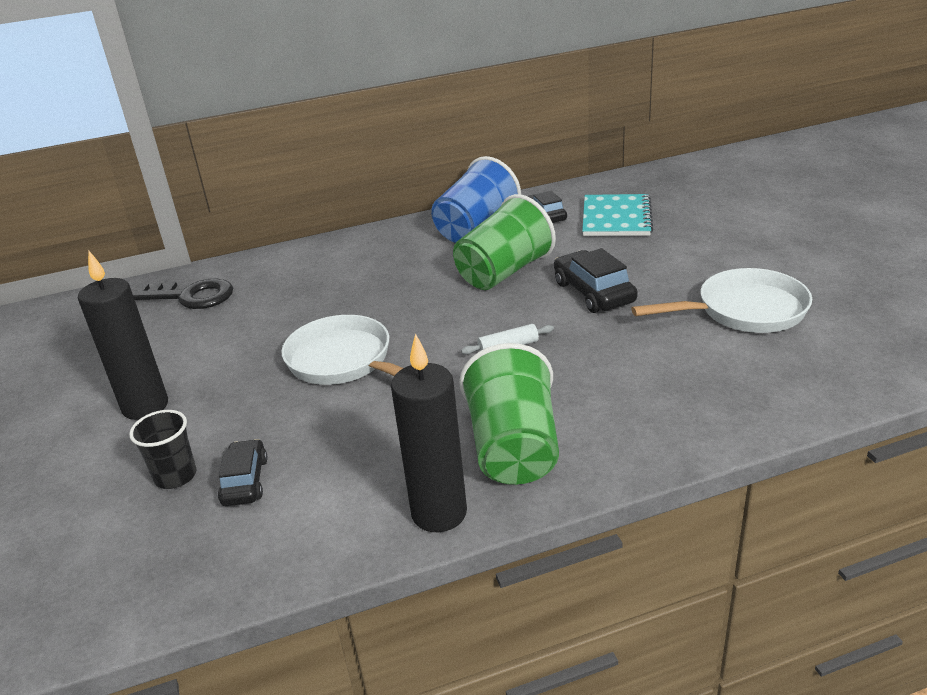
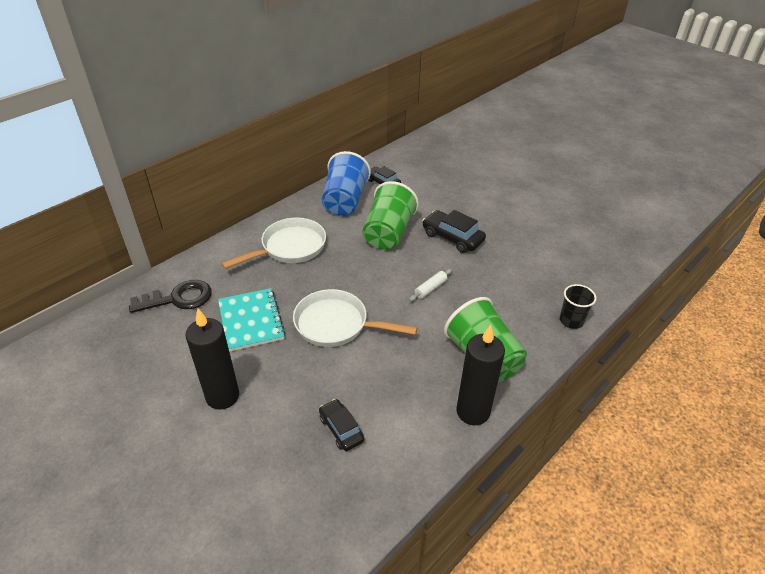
camera: 30 degrees left, 10 degrees up
(175, 476) = (291, 441): black cup -> black cup (571, 321)
(616, 218) = (428, 178): turquoise notebook -> turquoise notebook (251, 321)
(744, 311) = (541, 234): white pan -> white pan (290, 247)

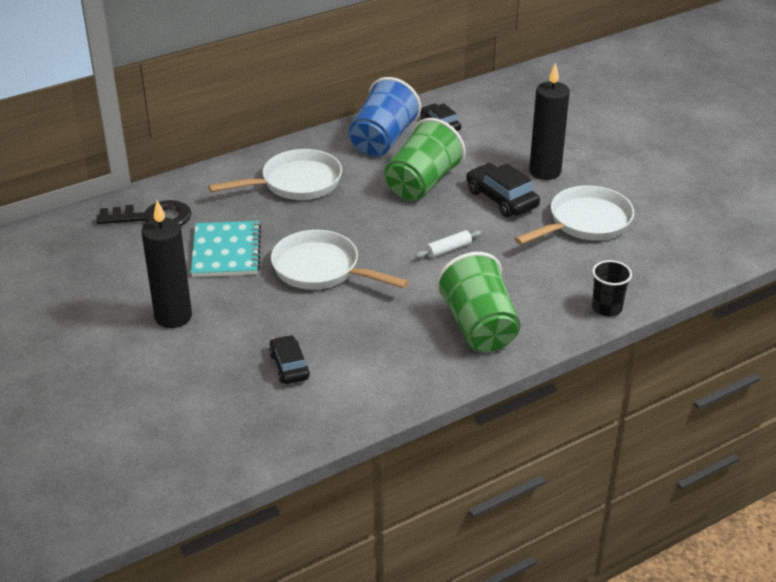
camera: 15 degrees right, 5 degrees down
(473, 412) = (442, 375): black candle -> black candle (545, 172)
(521, 248) = (585, 223): none -> white pan

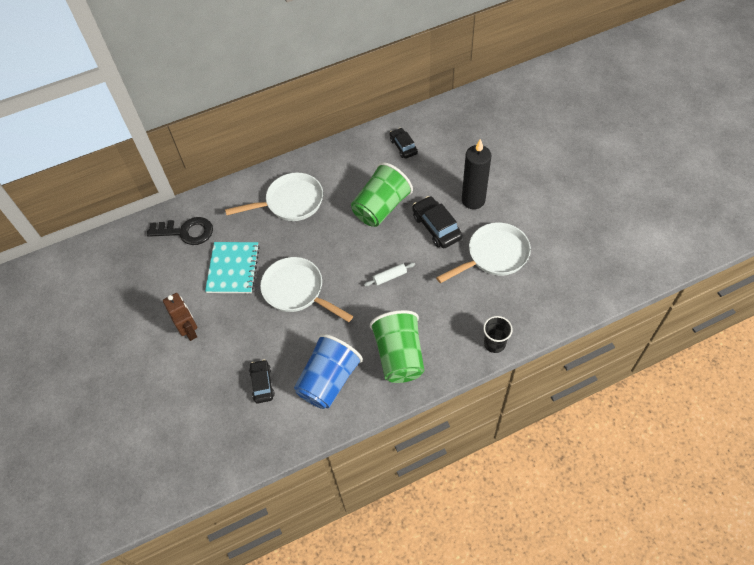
camera: 10 degrees right, 20 degrees up
(173, 317) = (189, 330): black candle -> brown robot
(382, 140) = (359, 160): blue cup -> blue cup (329, 380)

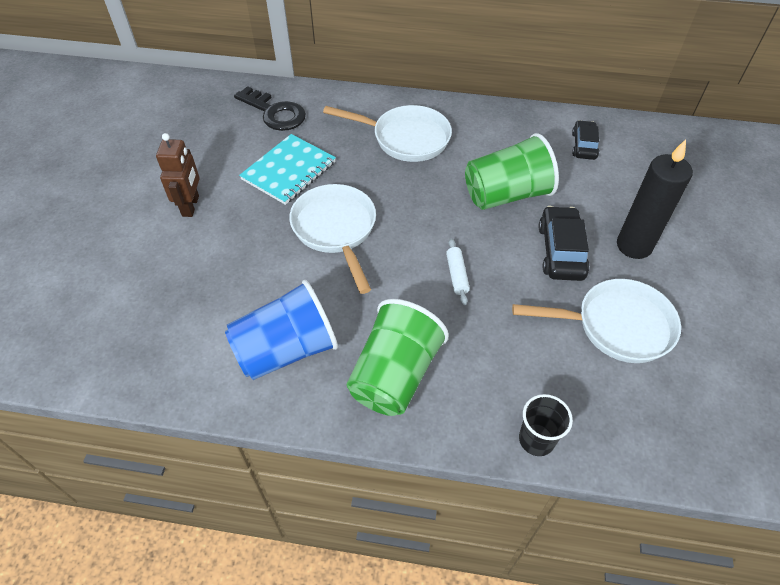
camera: 30 degrees right, 5 degrees down
(262, 384) = (211, 306): black car -> none
(389, 277) = (457, 275): white rolling pin -> white rolling pin turned 75 degrees clockwise

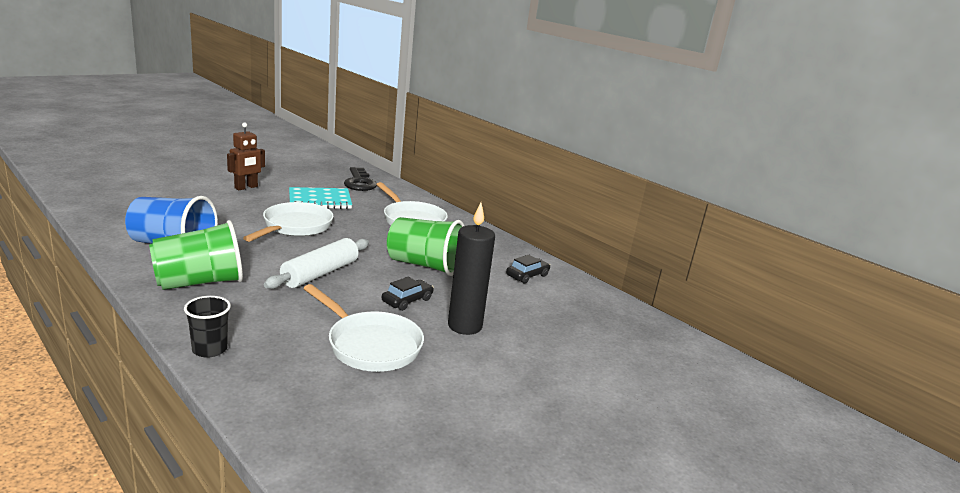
camera: 35 degrees right, 30 degrees down
(457, 275) = (320, 273): white rolling pin -> white rolling pin, size x1.97
(561, 251) = (407, 300): black car -> black car, size x0.66

